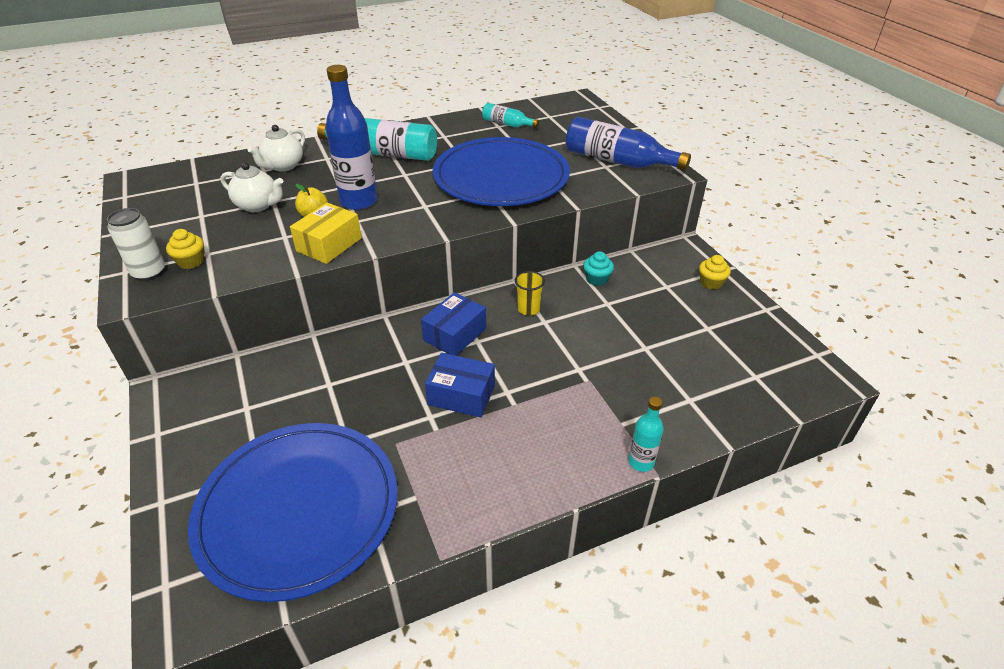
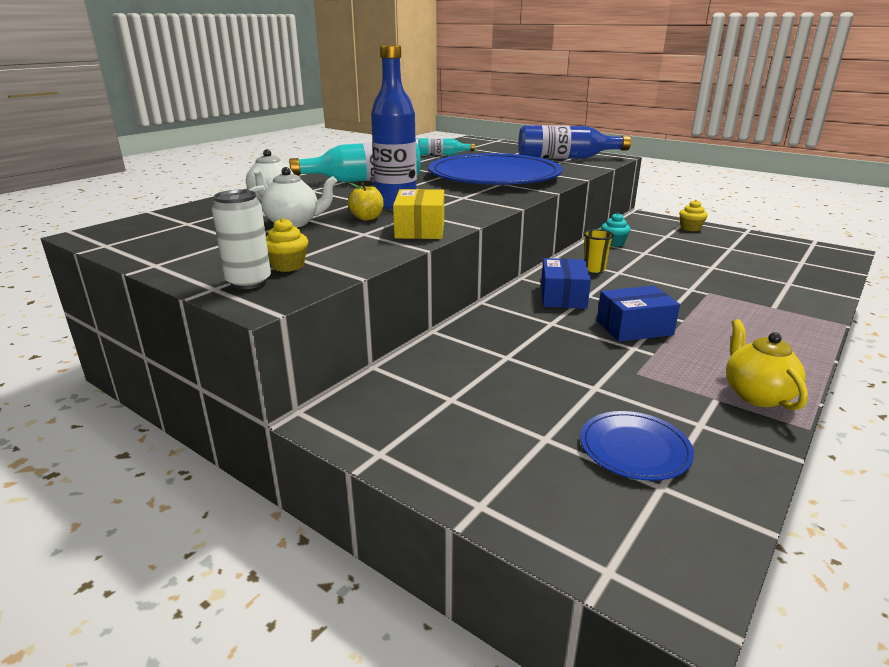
camera: 30 degrees left, 15 degrees down
(298, 509) = (634, 448): blue plate -> blue plate, size x0.43
(451, 509) = (756, 395): none -> yellow teapot
(641, 462) = (823, 322): turquoise bottle -> none

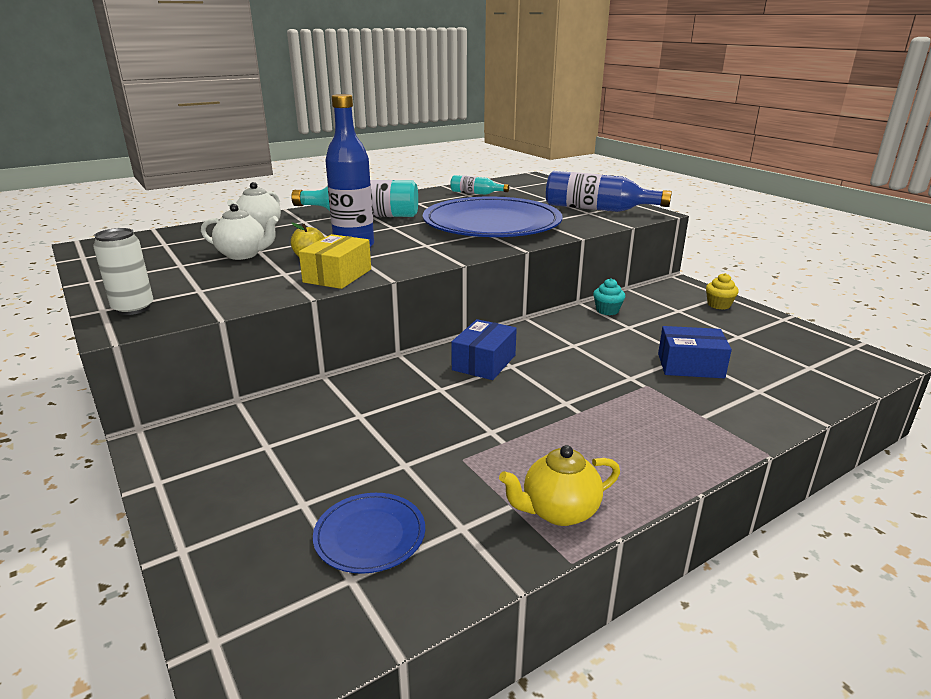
camera: 20 degrees right, 0 degrees up
(288, 266) = (182, 297): yellow cupcake -> none
(594, 269) = (551, 337): yellow cup -> none
(634, 328) = (517, 410): blue box -> blue box (690, 365)
(756, 395) = (559, 511): yellow teapot -> yellow teapot turned 120 degrees counterclockwise

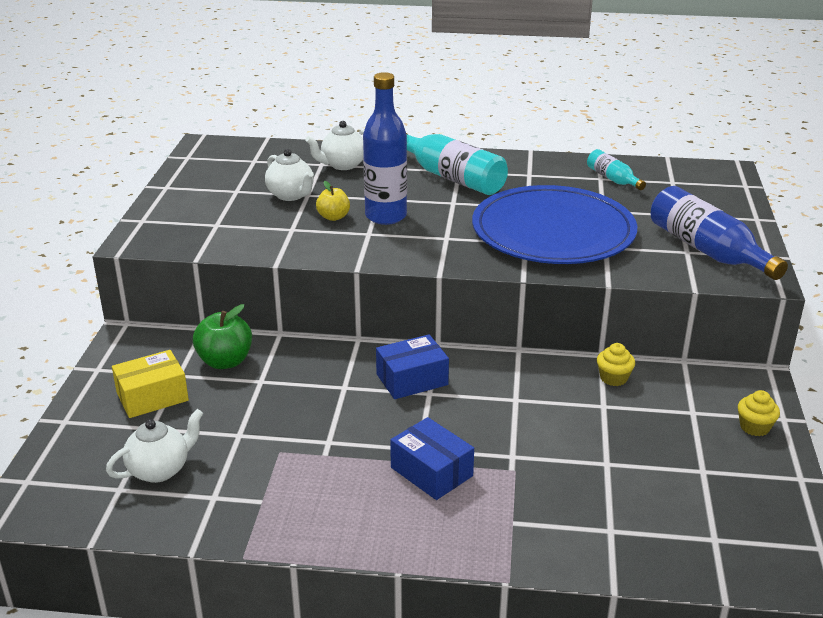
camera: 40 degrees right, 5 degrees up
(133, 308) = (159, 227): white can -> none
(301, 415) = (225, 361): none -> green apple
(337, 276) = (325, 247): yellow box -> yellow box (152, 396)
(370, 535) = (160, 470): blue plate -> white teapot
(559, 511) = (284, 523): yellow teapot -> none
(607, 310) = (613, 378): turquoise cupcake -> yellow cupcake
(690, 365) = (590, 474): blue box -> blue box (431, 472)

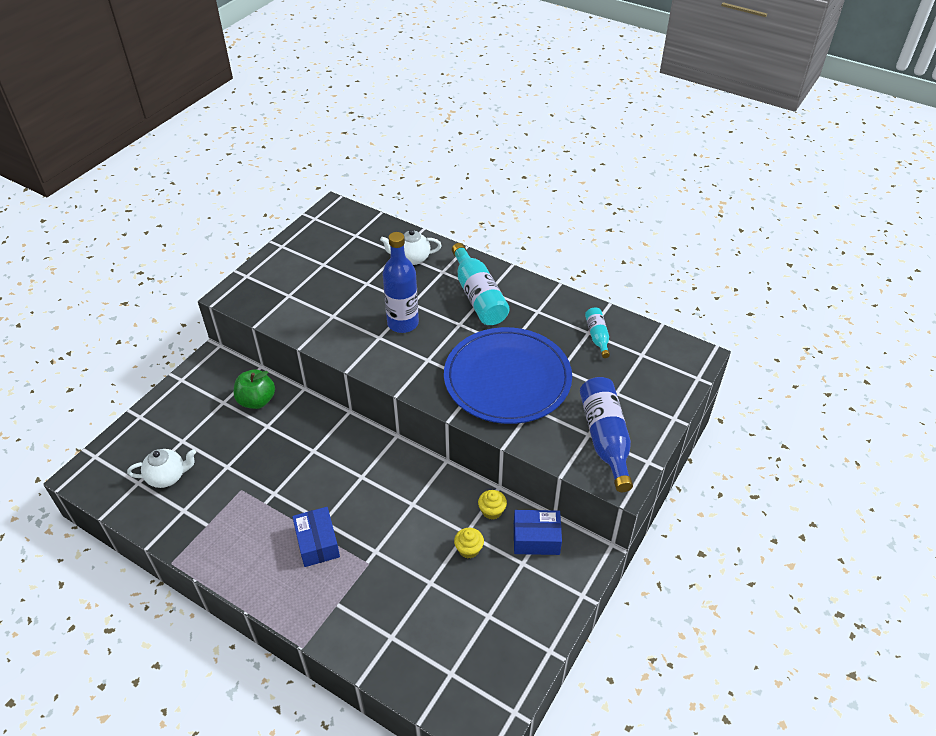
camera: 25 degrees right, 15 degrees up
(152, 396) = (198, 415): yellow box -> none
(291, 195) = (355, 280): white teapot -> none
(333, 217) = (367, 312): yellow apple -> none
(412, 379) = (359, 460): blue box -> blue box (536, 539)
(754, 427) = (555, 594): yellow cupcake -> yellow cupcake (469, 549)

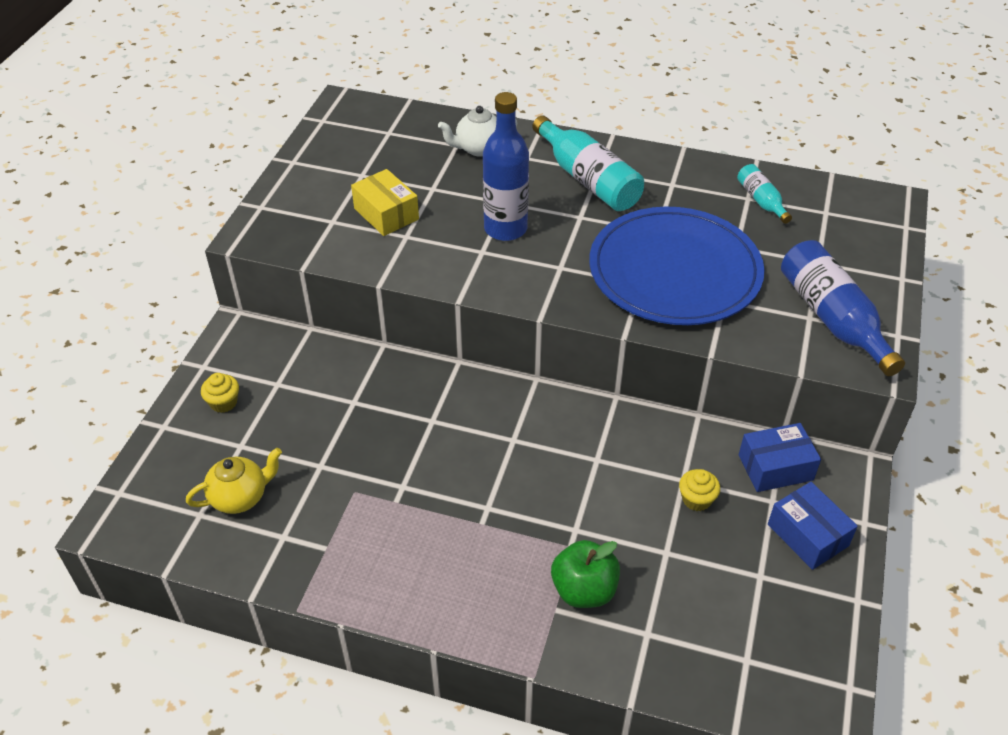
camera: 15 degrees left, 0 degrees up
(167, 477) = (240, 497): white teapot -> yellow teapot
(257, 401) = (324, 373): green apple -> green apple (584, 590)
(317, 543) = (492, 537): blue box -> blue box (807, 535)
(326, 296) = (386, 214): none -> yellow box
(492, 511) = (703, 446): yellow cupcake -> yellow cupcake (223, 402)

